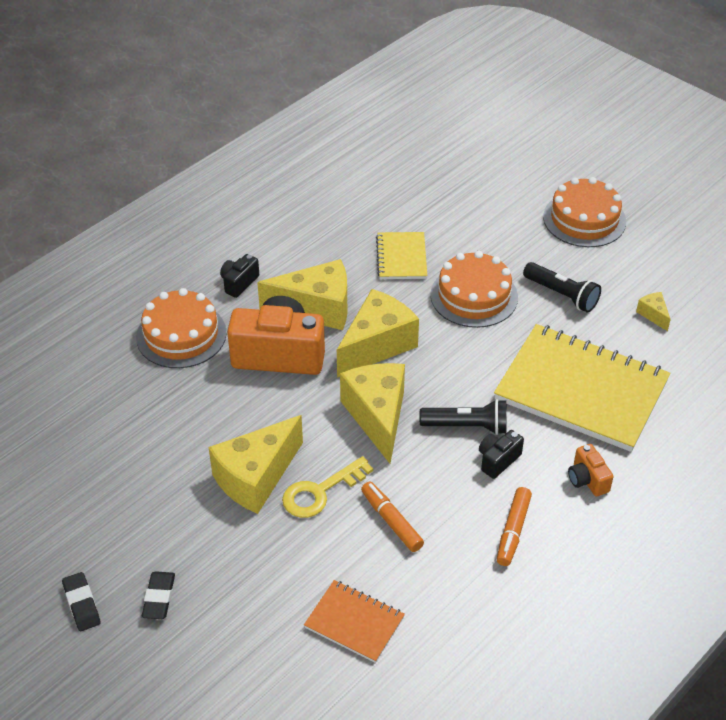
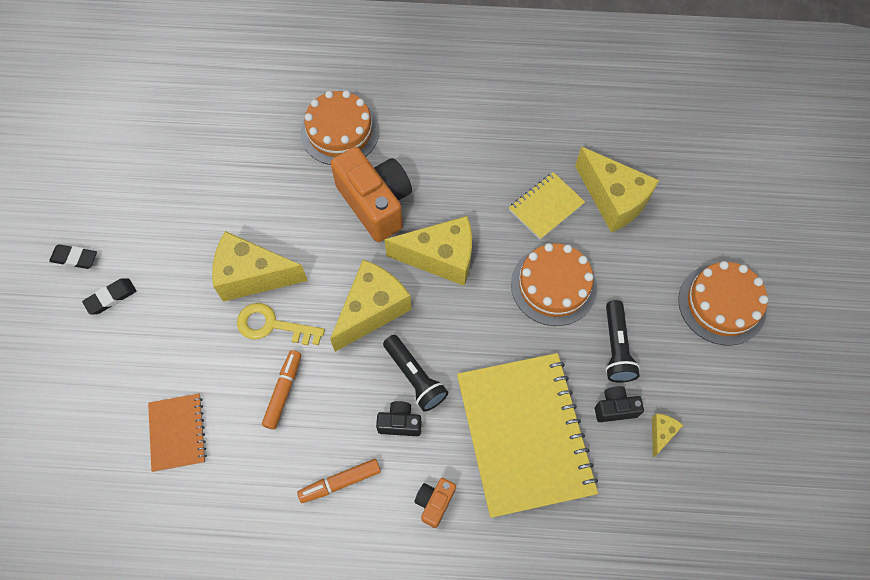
camera: 50 degrees right, 20 degrees up
(82, 604) = (75, 258): black eraser -> black eraser turned 75 degrees clockwise
(239, 283) = (420, 126): black camera -> black camera (615, 408)
(316, 309) = (440, 192): yellow cheese -> yellow cheese (613, 200)

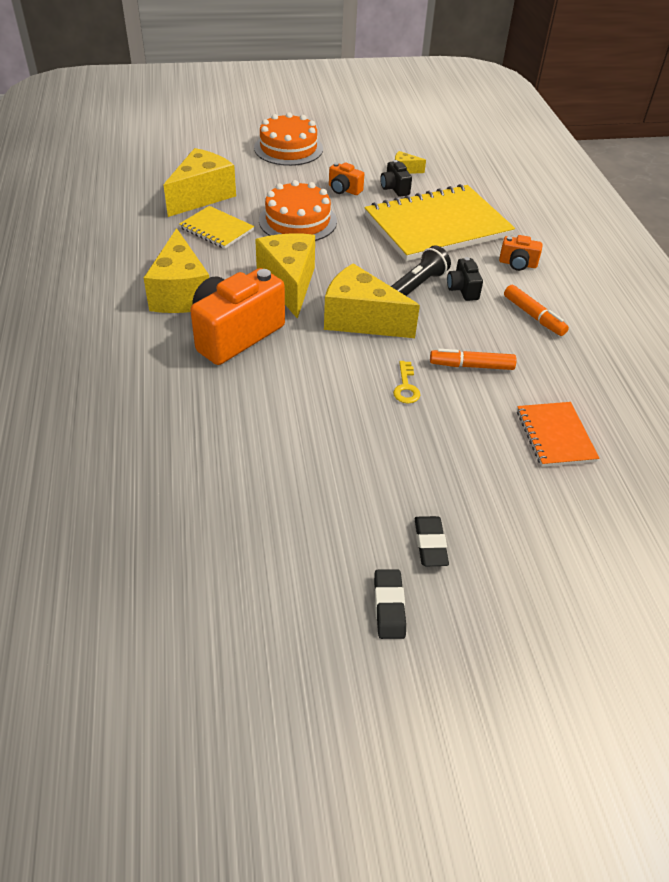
camera: 105 degrees left, 20 degrees down
(111, 297) = (430, 544): black eraser -> black eraser turned 45 degrees clockwise
(177, 433) = (555, 436): orange notebook -> orange notebook turned 75 degrees counterclockwise
(253, 276) = (353, 414): yellow cheese -> yellow cheese (180, 293)
(272, 325) = (406, 387): yellow key -> yellow key, size x0.61
(340, 131) = (139, 376): orange cake -> none
(616, 348) = (344, 190): black flashlight -> orange camera

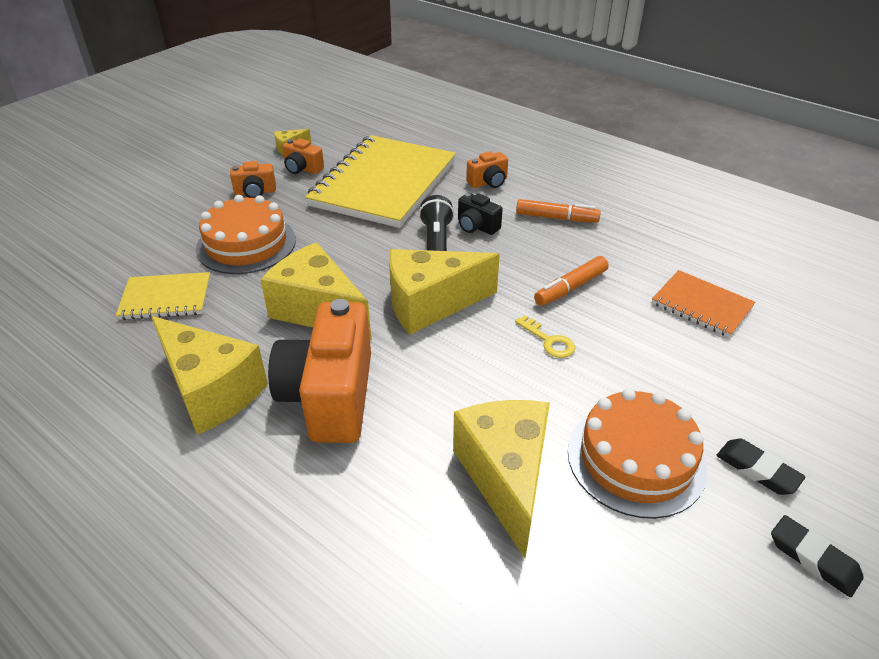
camera: 40 degrees left, 5 degrees down
(202, 196) = (103, 272): yellow cheese -> yellow cheese (506, 477)
(288, 148) = (145, 179): orange cake -> orange cake (636, 459)
(394, 188) = (302, 169): black camera -> orange camera

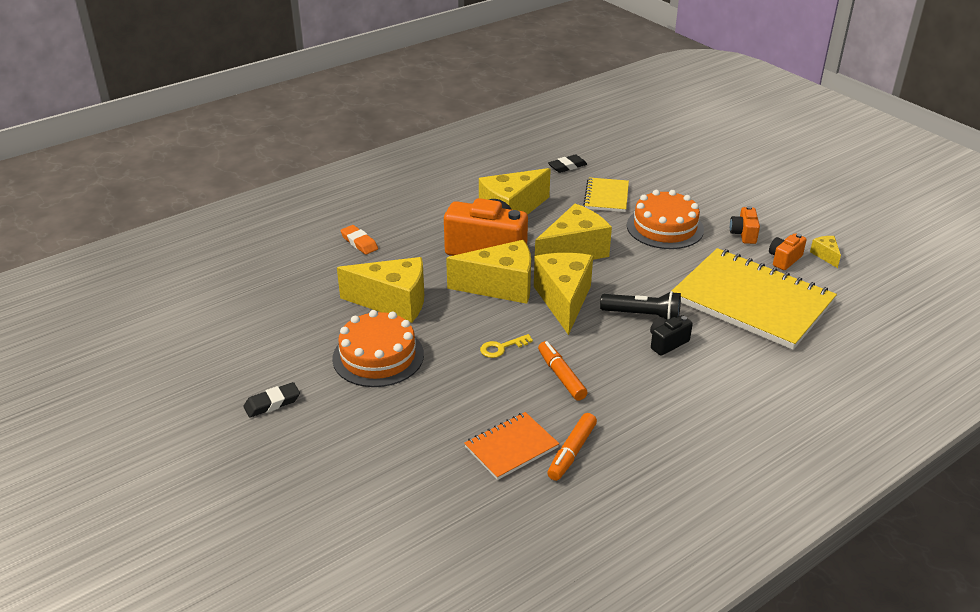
camera: 105 degrees right, 5 degrees down
(342, 589) = (359, 242): none -> orange eraser
(421, 365) = (501, 287): none -> yellow cheese
(488, 182) = (748, 366): orange camera -> none
(556, 218) = (673, 396): orange marker -> orange marker (572, 452)
(757, 470) = (340, 407): black eraser -> black eraser (567, 166)

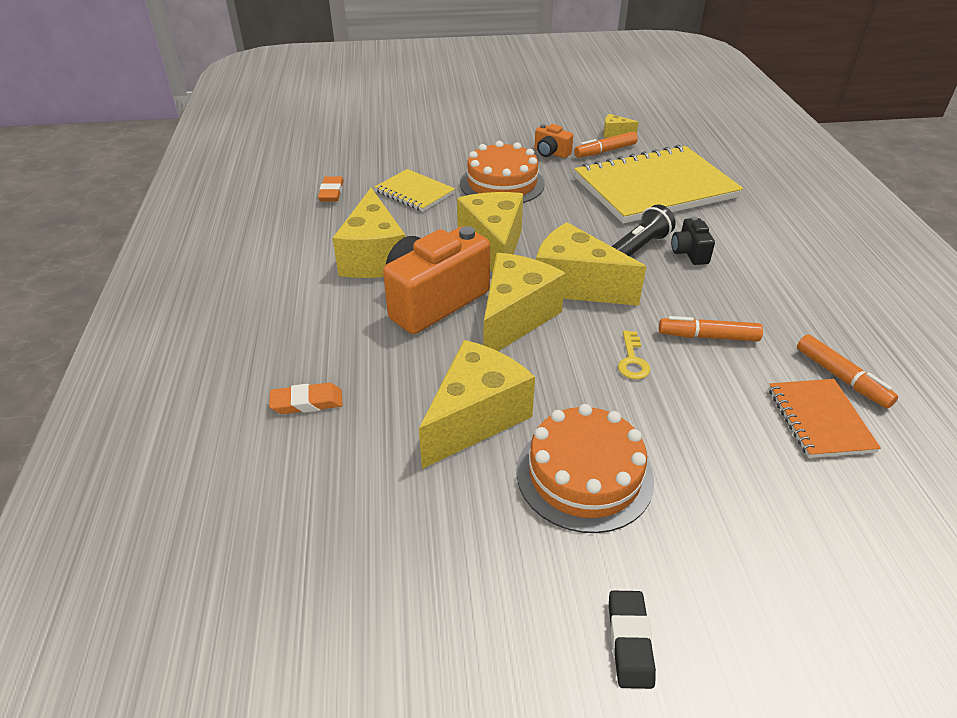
camera: 60 degrees left, 5 degrees up
(567, 166) = (331, 192): black eraser -> orange eraser
(784, 259) = (605, 151): orange camera -> orange marker

